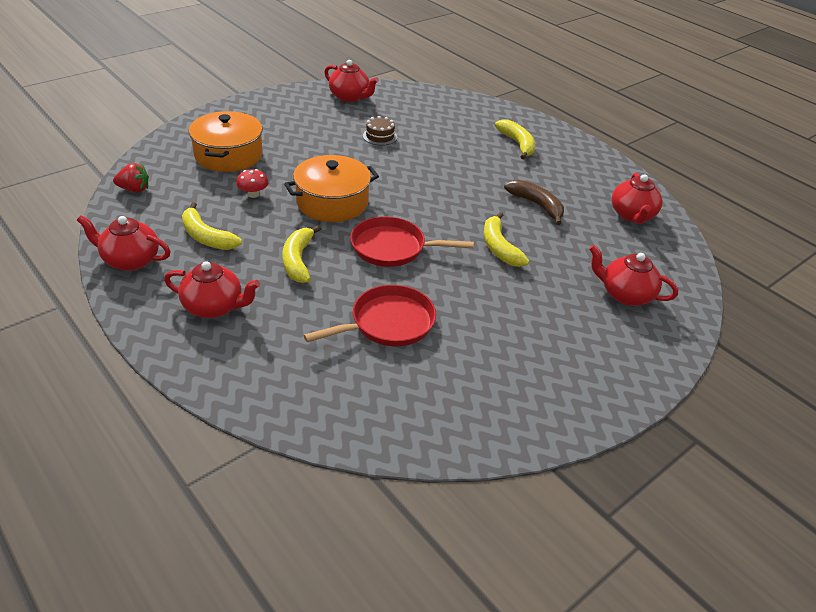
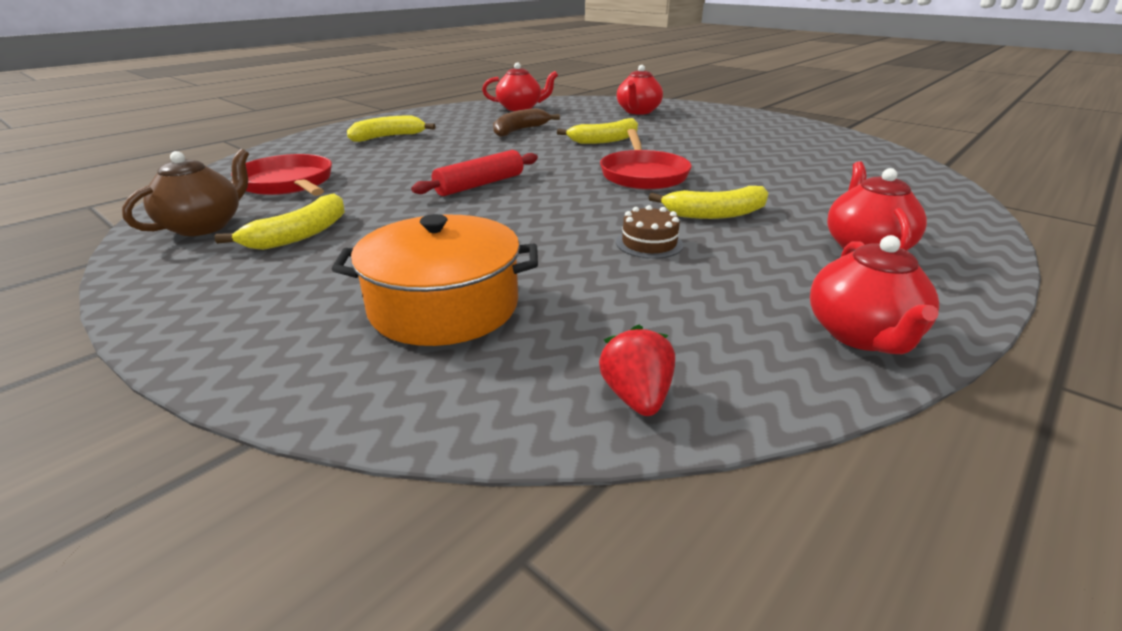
camera: 95 degrees left, 10 degrees down
(206, 237) = (726, 279): yellow banana -> yellow banana (300, 234)
(253, 194) = (577, 262): red mushroom -> none
(332, 202) = (567, 209): orange pot -> none
(350, 97) = (204, 226): red teapot -> brown teapot
(380, 136) = (365, 196): brown cake -> brown cake (649, 243)
(388, 323) = (769, 169): red pan -> red pan (288, 184)
(390, 175) = (480, 185): none -> red rolling pin

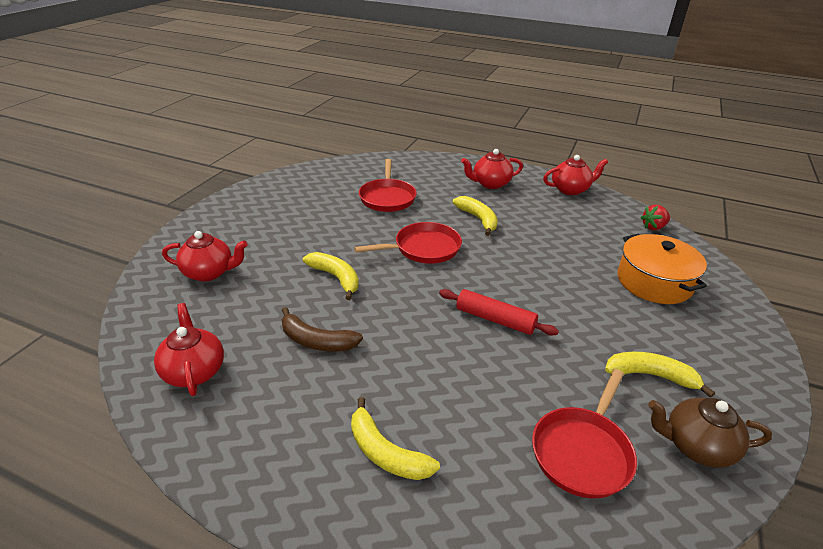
camera: 110 degrees left, 5 degrees up
(649, 243) = (535, 236): brown cake -> none
(789, 173) = (387, 197): none -> red pan

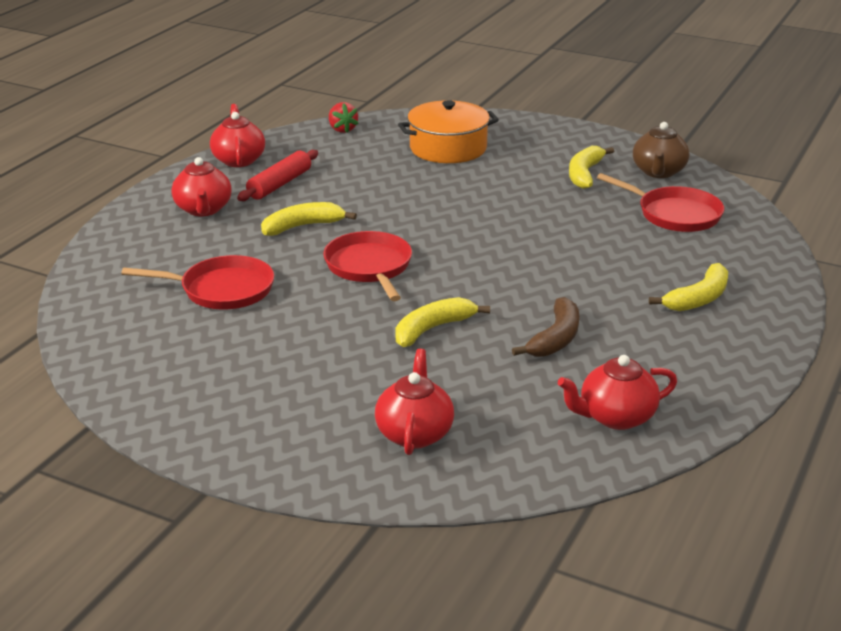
camera: 85 degrees left, 5 degrees down
(495, 319) = (511, 234): red rolling pin -> red rolling pin (279, 184)

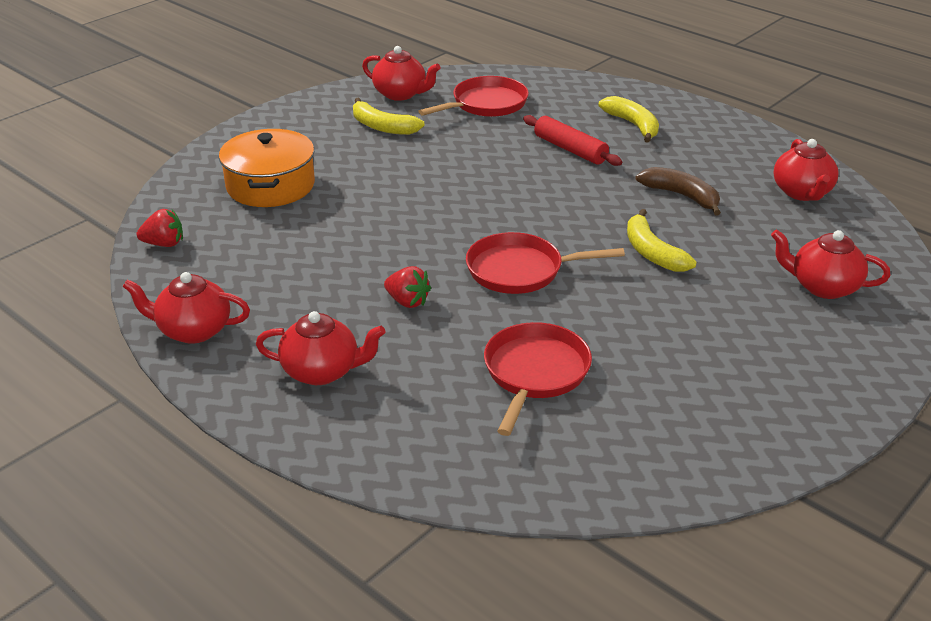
camera: 75 degrees left, 5 degrees up
(279, 184) = (287, 306): red rolling pin -> red rolling pin (570, 149)
(302, 226) = (407, 301): yellow banana -> red strawberry
(658, 172) = (401, 94): brown teapot -> red teapot

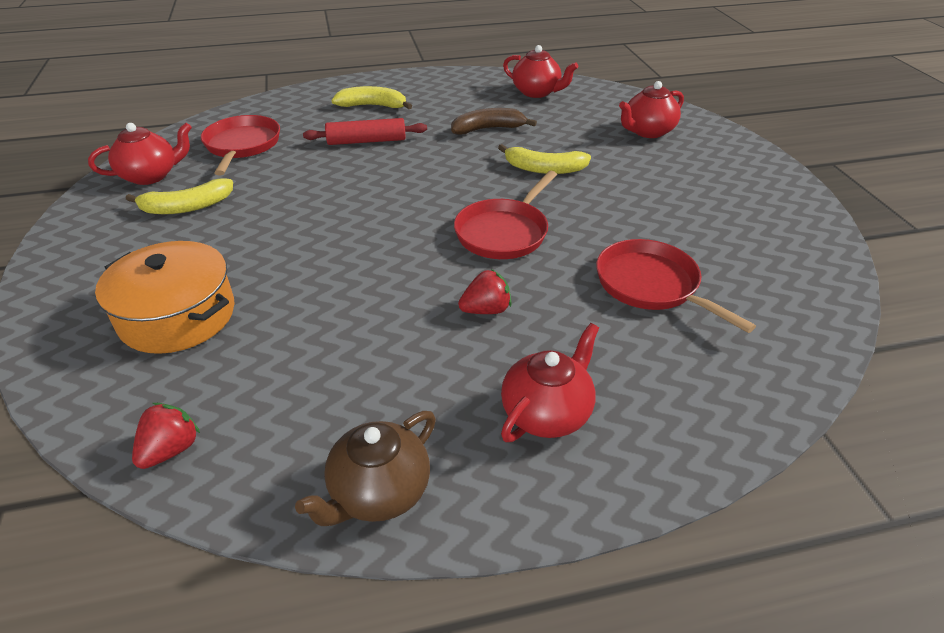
camera: 55 degrees left, 5 degrees up
(193, 330) = (378, 492): red teapot -> brown teapot

